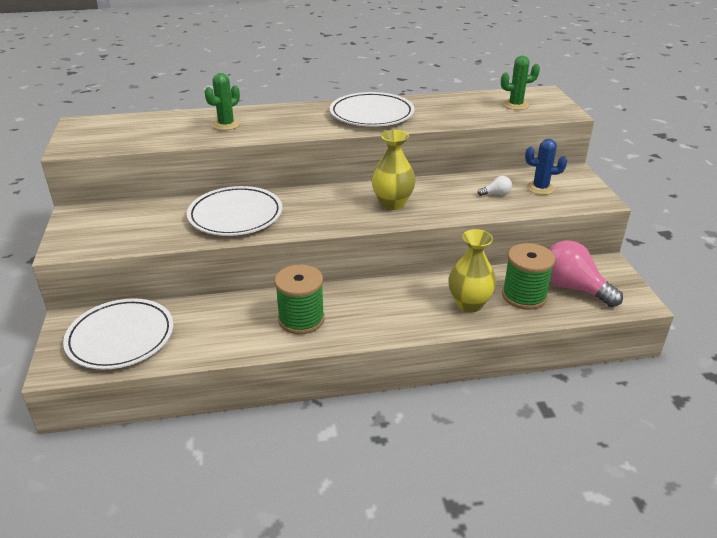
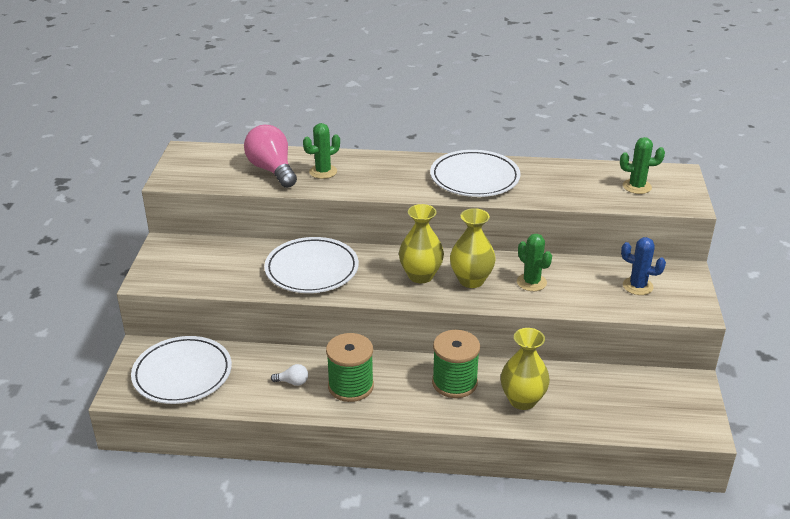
camera: 15 degrees right, 0 degrees up
(344, 206) = (420, 276): none -> yellow vase
(447, 198) = (531, 282): none -> green cactus
(496, 194) = (585, 286): white light bulb -> white light bulb (292, 382)
(524, 296) = (583, 402): green spool -> green spool (454, 383)
(573, 288) = (641, 402): pink light bulb -> pink light bulb (272, 170)

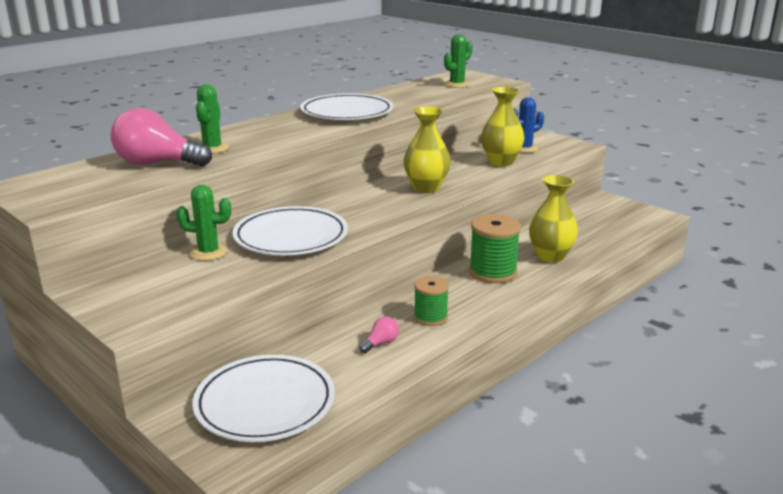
camera: 50 degrees left, 10 degrees down
(292, 382) = (381, 343): white light bulb -> pink light bulb
(351, 386) = (430, 317): green spool -> green spool, size x0.64
(420, 276) = (386, 201): yellow vase -> yellow vase (500, 162)
(531, 282) = (465, 172): green cactus -> green cactus (208, 252)

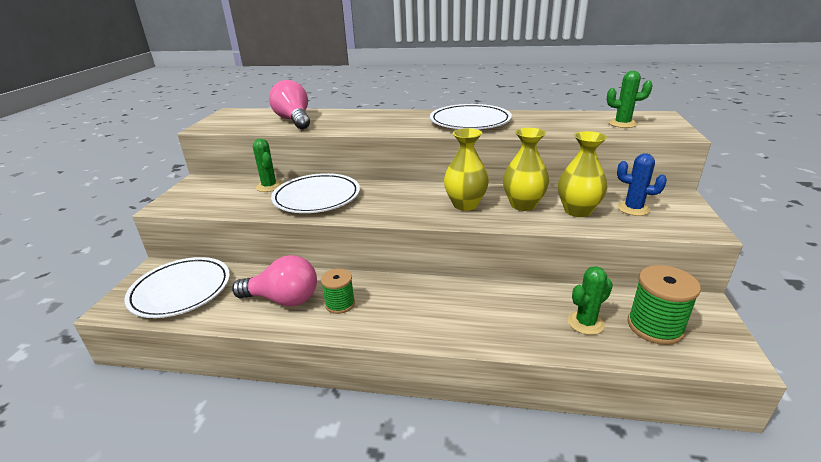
camera: 55 degrees right, 5 degrees up
(212, 148) = (337, 120): green cactus -> green cactus (585, 323)
(381, 343) = (283, 299): pink light bulb -> pink light bulb, size x2.30
(492, 272) = (446, 302): green spool -> green spool (655, 326)
(550, 256) = (518, 320): yellow vase -> yellow vase (523, 205)

